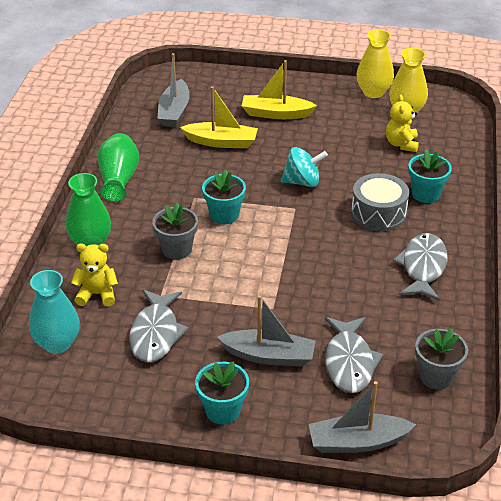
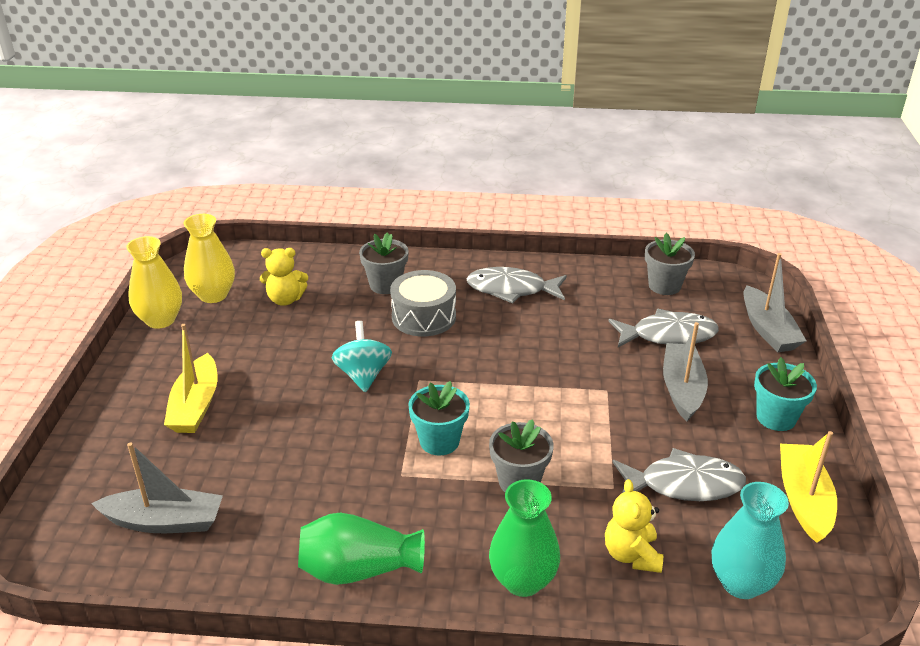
camera: 95 degrees left, 5 degrees down
(221, 142) = (263, 457): yellow boat -> yellow boat (803, 499)
(426, 194) = (385, 285): turquoise flower pot -> grey flower pot

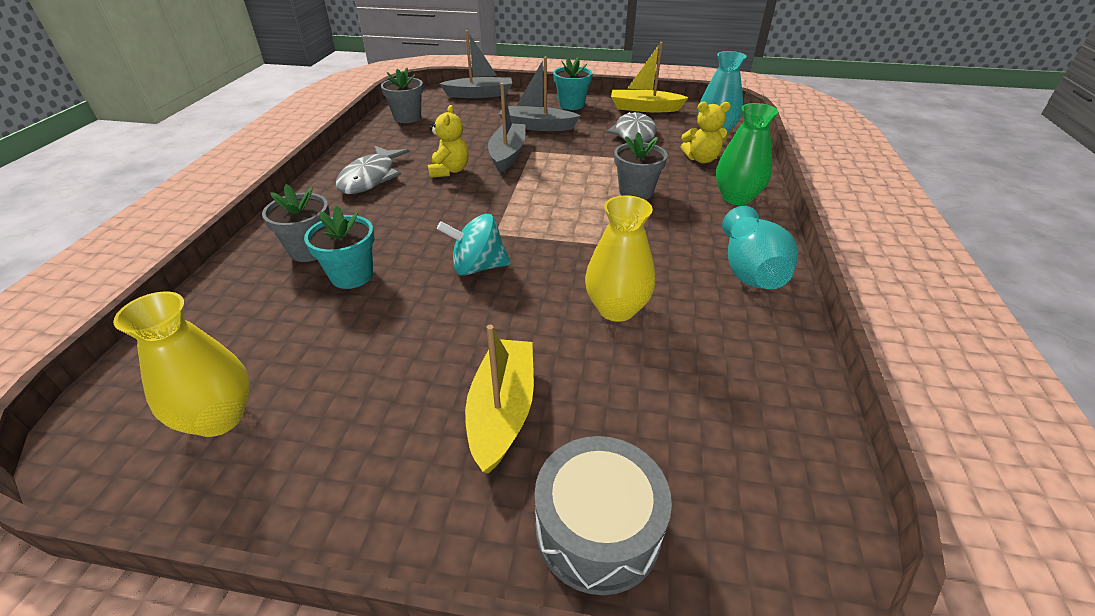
camera: 85 degrees left, 5 degrees up
(160, 320) = (252, 487): yellow vase -> yellow vase (616, 309)
(164, 521) = (721, 418): grey boat -> grey boat (507, 154)
(196, 405) = (502, 410): yellow boat -> yellow boat turned 90 degrees counterclockwise
(285, 299) = (287, 333): yellow teddy bear -> yellow teddy bear (449, 171)
(358, 570) = (750, 270): green vase -> turquoise vase
(424, 317) = (389, 227): grey drum -> grey drum (598, 529)
(439, 441) = (587, 225): turquoise flower pot -> turquoise flower pot (352, 275)
(668, 335) = (472, 123): grey fish -> none

